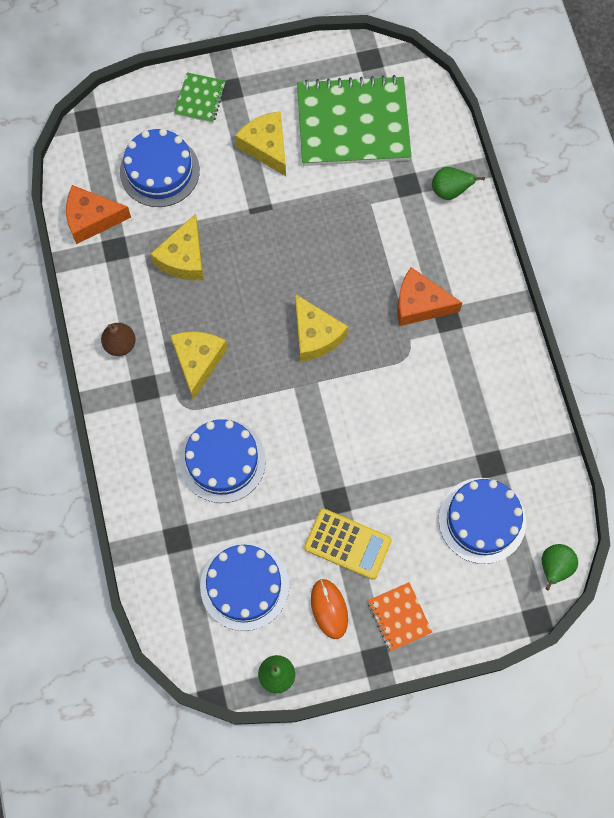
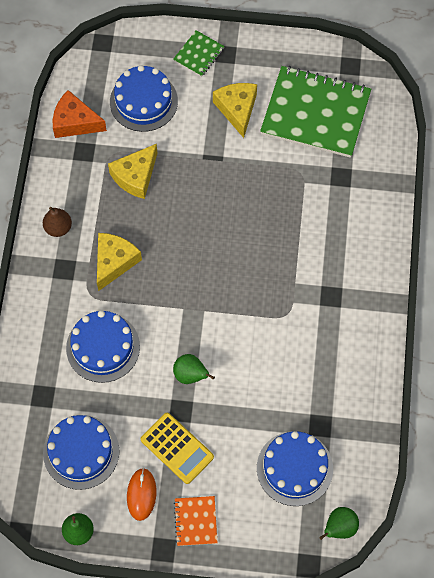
camera: 20 degrees right, 5 degrees down
(315, 335) = (217, 273): yellow cheese -> none
(420, 304) = (312, 276): orange cheese -> none
(449, 191) = (374, 193): green pear -> green pear (190, 375)

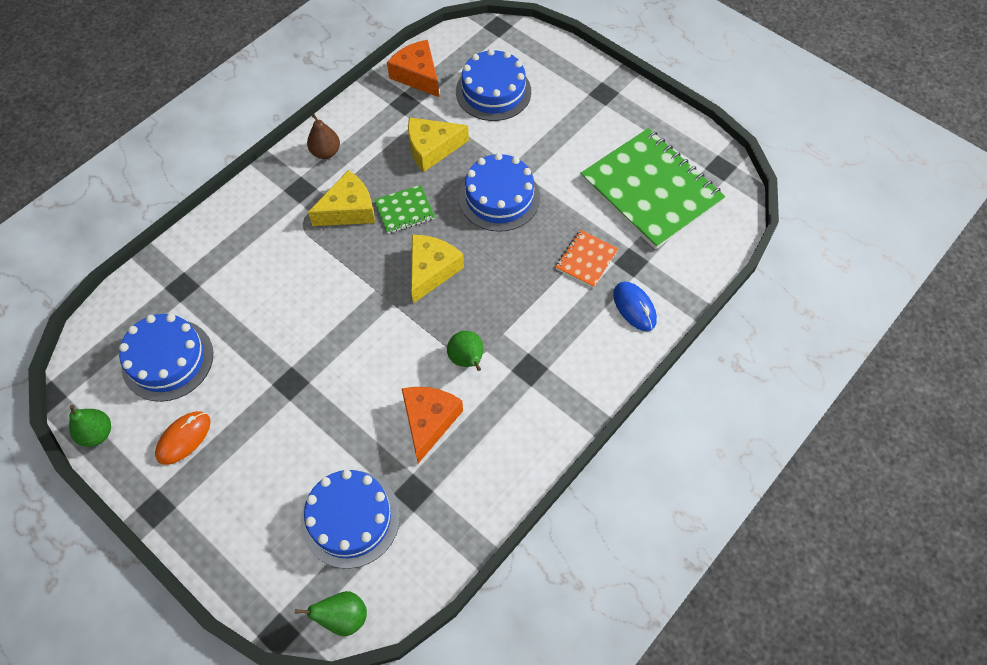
camera: 35 degrees right, 5 degrees down
(103, 347) = (272, 278): blue cake -> blue cake (499, 197)
(177, 448) = (255, 417): yellow calculator -> none
(190, 375) = (328, 355): green pear -> green pear (467, 359)
(195, 521) = (209, 502): orange notebook -> orange notebook (586, 260)
(199, 54) = (577, 80): green notebook -> green notebook (404, 210)
(237, 109) = (575, 145): yellow cheese -> yellow cheese (431, 270)
(294, 374) = (429, 421): none -> orange cheese
(366, 209) = (634, 307): none -> blue mouse

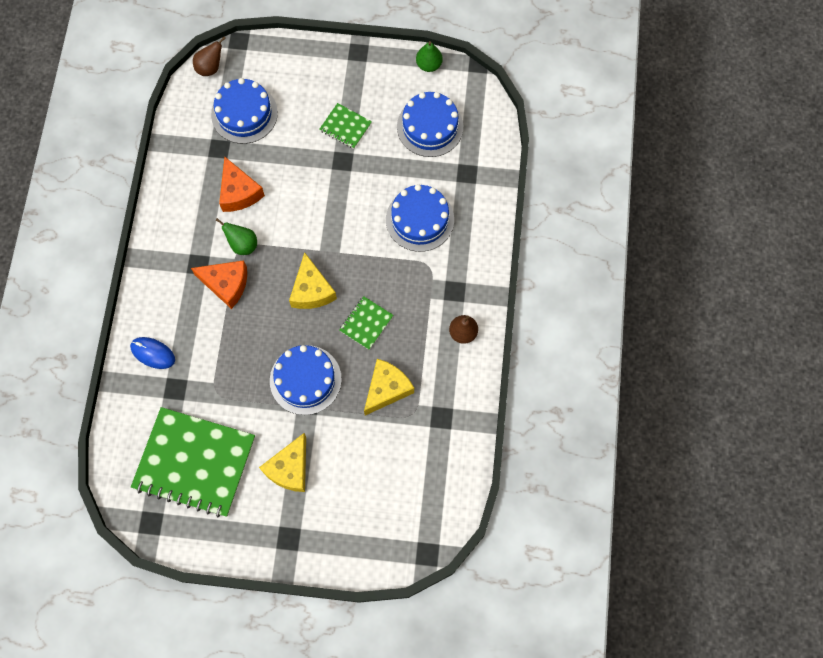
camera: 145 degrees right, 10 degrees up
(184, 438) = (377, 93): orange mouse -> none
(253, 421) = (345, 127): none -> green notebook
(343, 617) = (210, 68): green pear -> brown pear
(349, 210) = (406, 298): yellow cheese -> yellow cheese (289, 468)
(417, 75) = (453, 452): orange cheese -> orange cheese (226, 284)
(493, 91) = (379, 477): blue cake -> blue cake (420, 219)
(586, 260) = (208, 369): orange notebook -> none

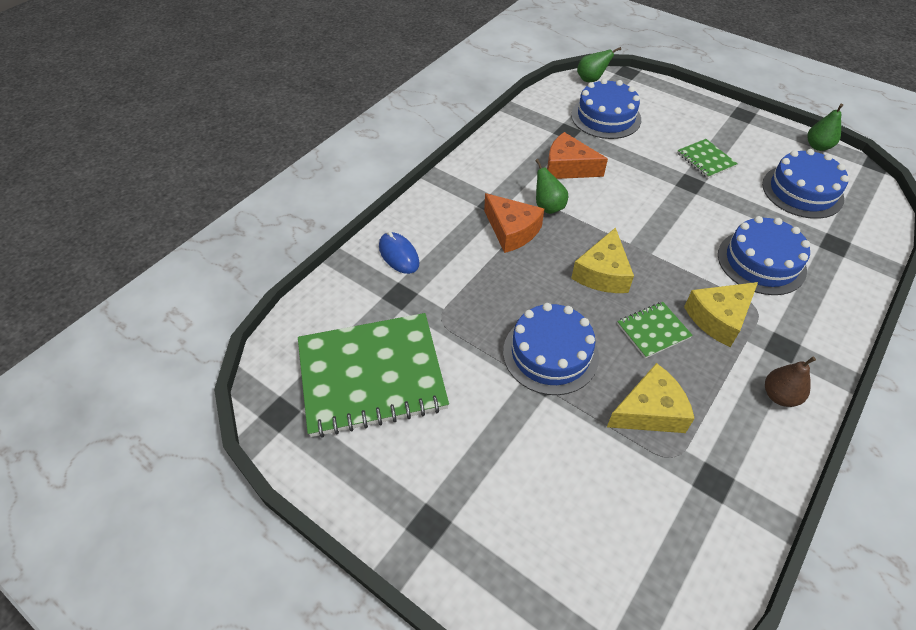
camera: 30 degrees right, 20 degrees down
(194, 462) = (371, 375): green notebook -> green notebook turned 60 degrees counterclockwise
(210, 68) = (591, 79): brown pear -> green pear
(239, 192) = (568, 167): orange cheese -> orange cheese turned 105 degrees clockwise
(289, 468) = (478, 440): yellow cheese -> yellow cheese (718, 318)

